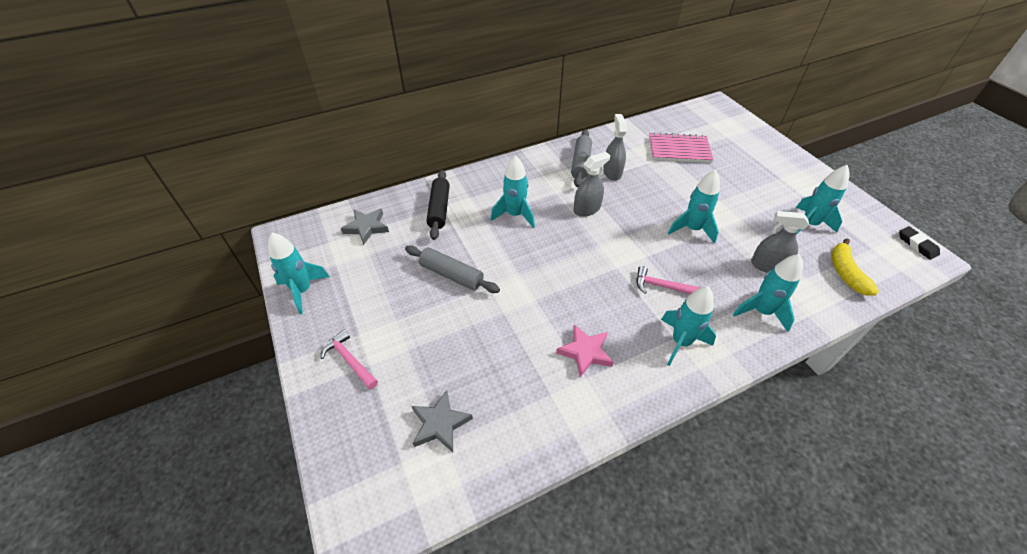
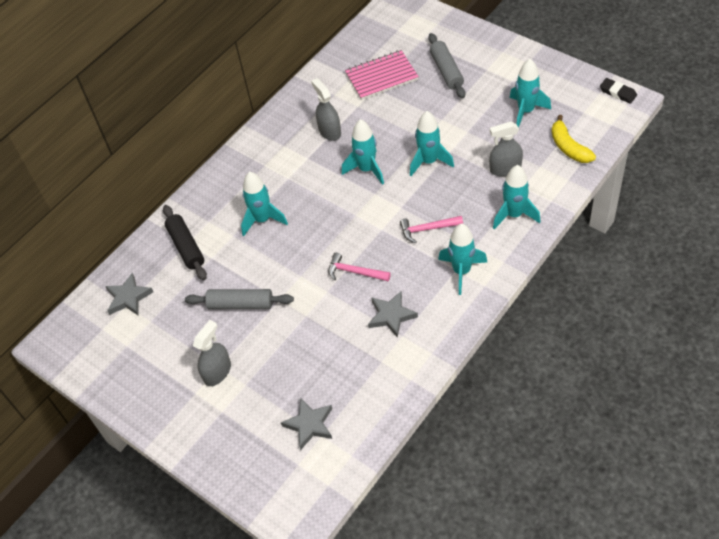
camera: 20 degrees left, 5 degrees up
(303, 291) = (115, 383): turquoise rocket -> turquoise rocket (366, 169)
(349, 360) = (203, 417): pink hammer -> pink hammer (355, 272)
(580, 163) = (294, 134): grey rolling pin -> grey rolling pin (446, 71)
(585, 352) = (391, 315): pink star -> grey star
(587, 209) = (326, 183): grey spray bottle -> grey spray bottle (217, 372)

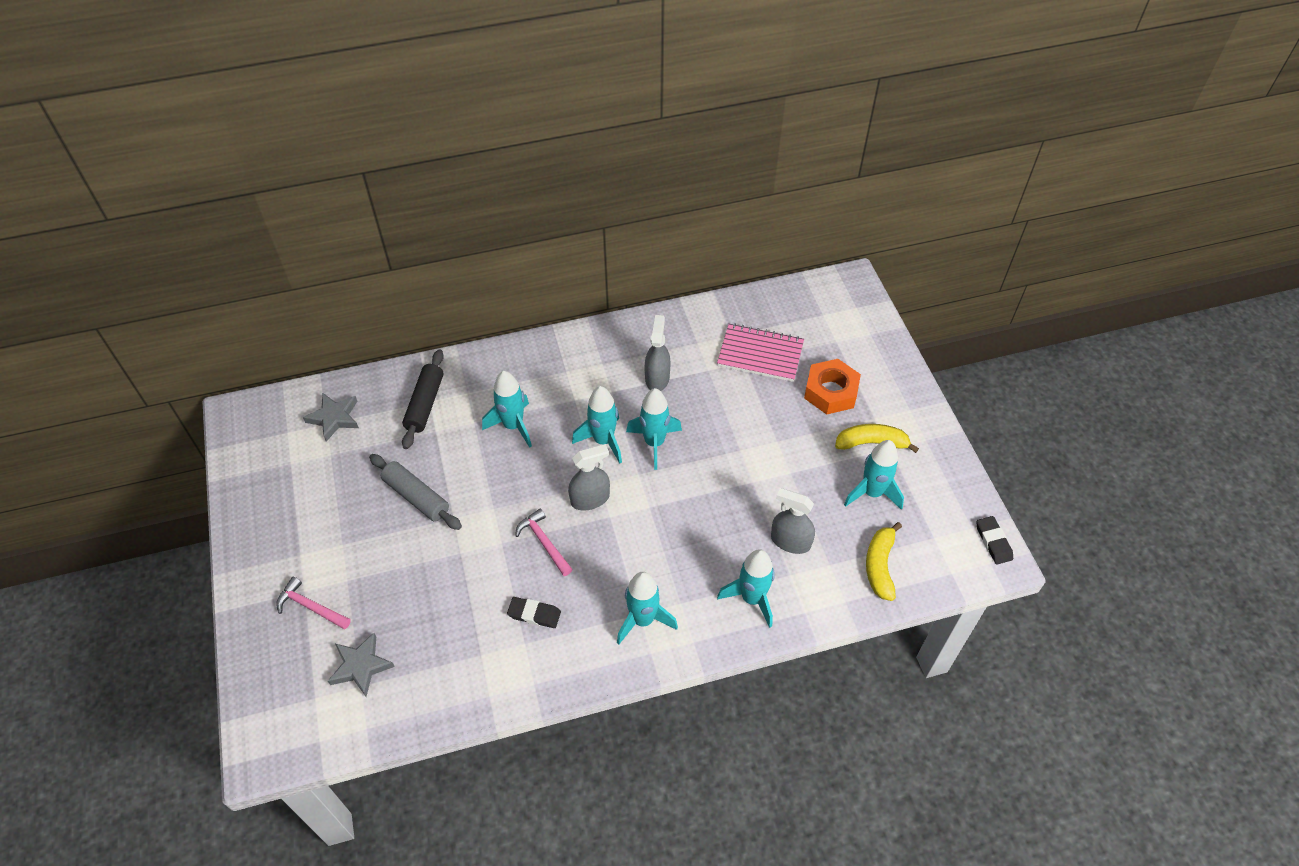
camera: 30 degrees right, 0 degrees up
(217, 372) = (336, 548): grey spray bottle -> grey spray bottle (590, 499)
(391, 315) = (534, 614): grey star -> black eraser
(427, 229) = (652, 549): pink hammer -> pink hammer (311, 607)
(429, 161) = (721, 478): turquoise rocket -> turquoise rocket (603, 441)
(446, 71) = (831, 392): grey rolling pin -> orange nut
(498, 84) = (871, 443): none -> yellow banana

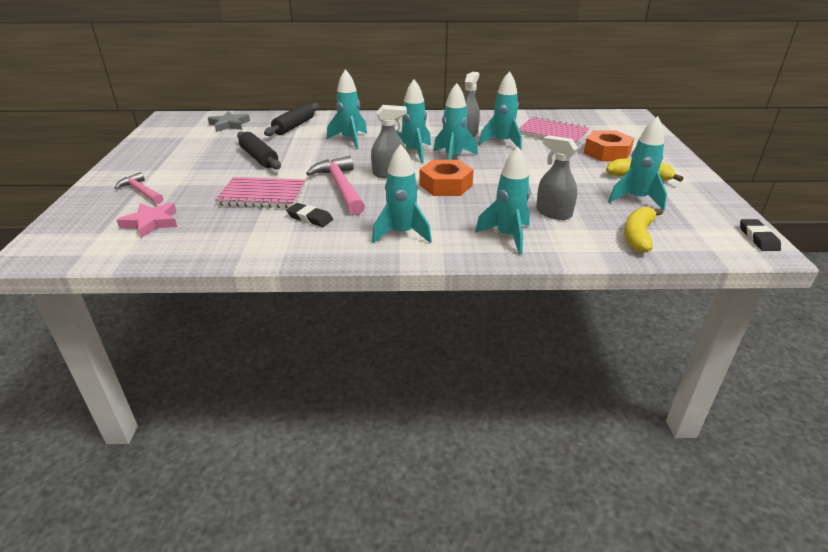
camera: 15 degrees right, 20 degrees down
(361, 666) = (151, 222): grey star -> pink star
(416, 497) = (259, 158): grey rolling pin -> black rolling pin
(460, 580) = (262, 195): none -> pink notebook
(544, 542) = (340, 187): pink hammer -> pink hammer, size x1.63
(662, 510) = (445, 185): none -> orange nut
(704, 392) = (502, 142): none -> turquoise rocket

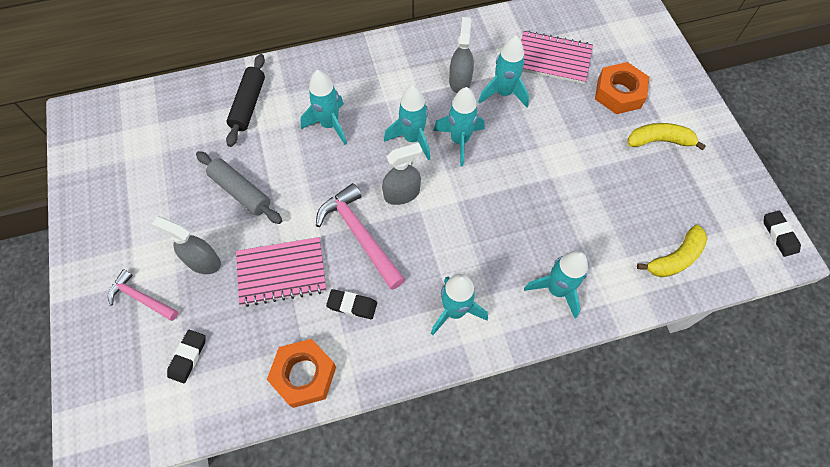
camera: 15 degrees left, 30 degrees up
(151, 222) = (188, 357): pink star -> black eraser
(229, 125) = (165, 118): grey star -> none
(259, 158) = (240, 192): black rolling pin -> grey rolling pin
(445, 185) = (469, 204): orange nut -> orange nut (304, 375)
(553, 213) = (590, 234): grey spray bottle -> grey spray bottle (203, 261)
(636, 199) = (663, 188): turquoise rocket -> none
(638, 236) = (675, 258): yellow banana -> yellow banana turned 135 degrees counterclockwise

